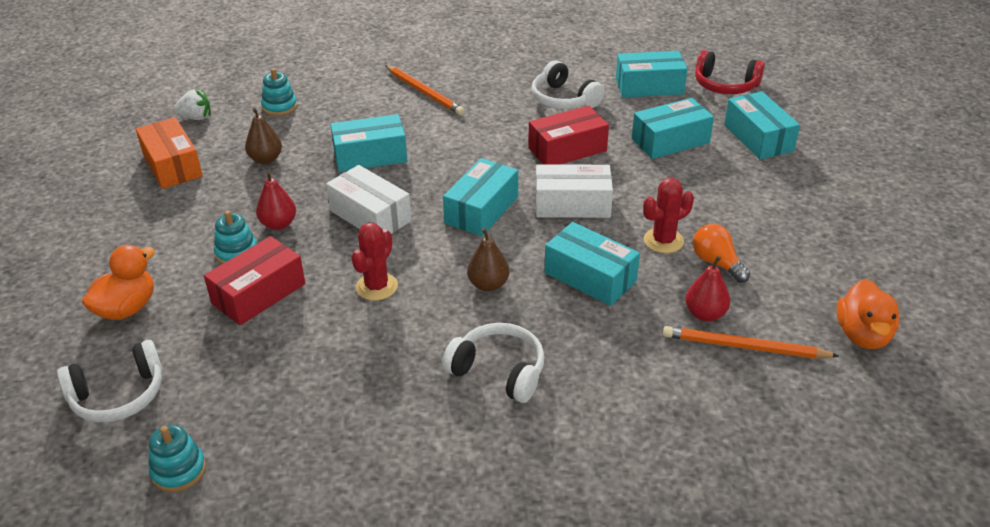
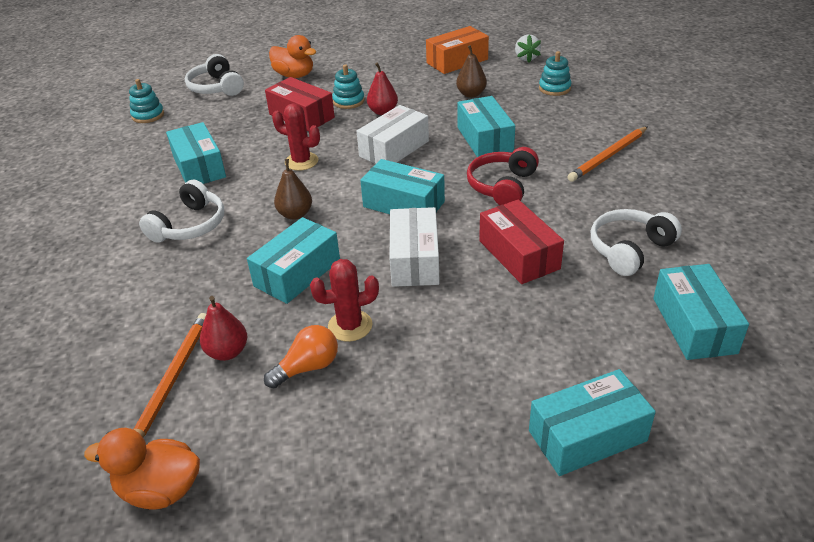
camera: 90 degrees right, 0 degrees up
(663, 241) = (350, 326): red cactus -> red cactus turned 75 degrees counterclockwise
(670, 141) = (556, 340): turquoise box -> turquoise box (199, 167)
(725, 85) = (734, 410): red headphones -> red headphones (502, 186)

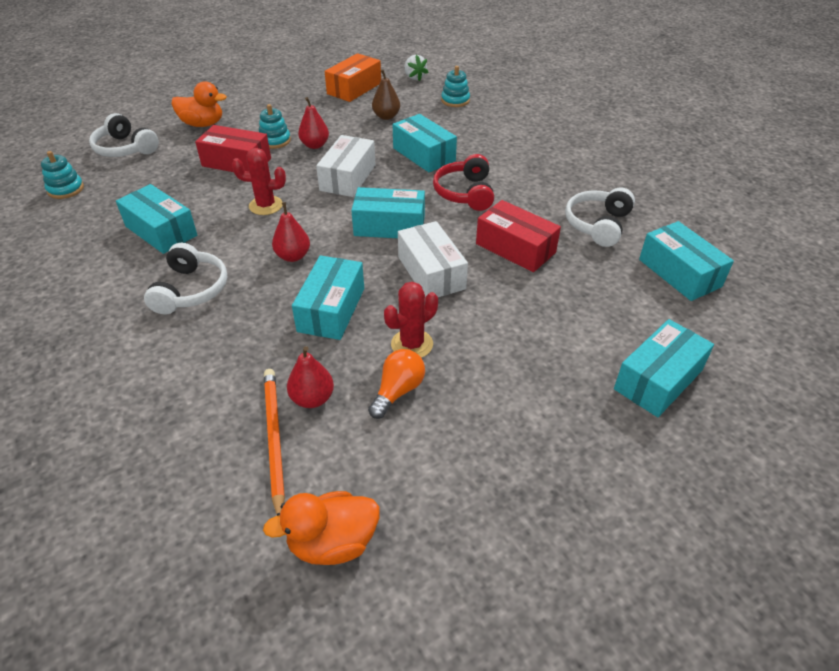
camera: 25 degrees left, 5 degrees up
(295, 214) = (293, 256): brown pear -> red pear
(608, 156) = (534, 151): orange pencil -> none

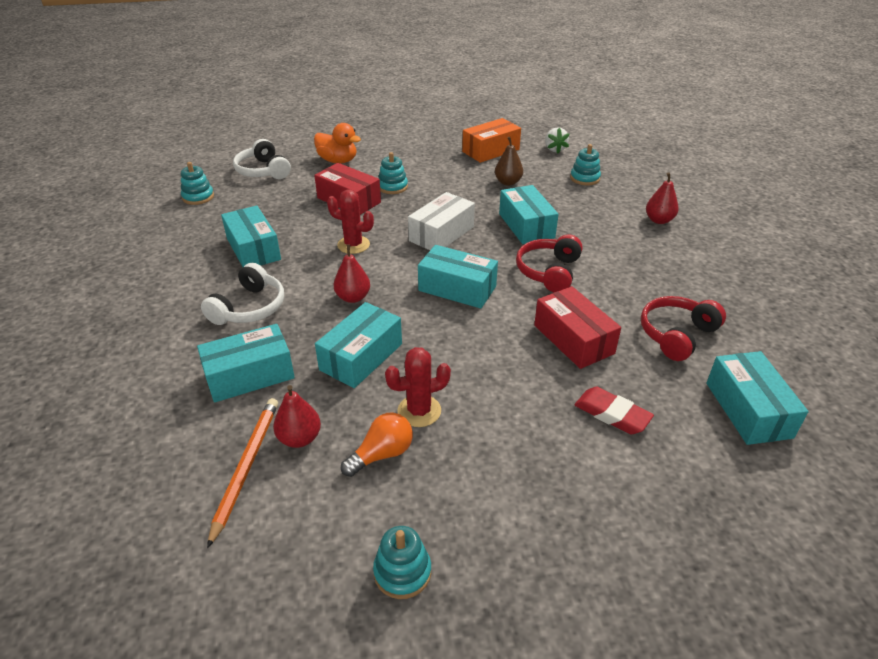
camera: 20 degrees right, 5 degrees down
(315, 145) = (426, 197): red pear -> red pear (659, 220)
(332, 543) = (244, 587): orange duck -> none
(431, 273) = (474, 344): white box -> none
(469, 484) = (402, 572): none -> turquoise stacking toy
(577, 304) = (612, 414): none -> red eraser
(597, 224) = (676, 335): white headphones -> red headphones
(658, 379) = (664, 523): turquoise box -> turquoise box (250, 375)

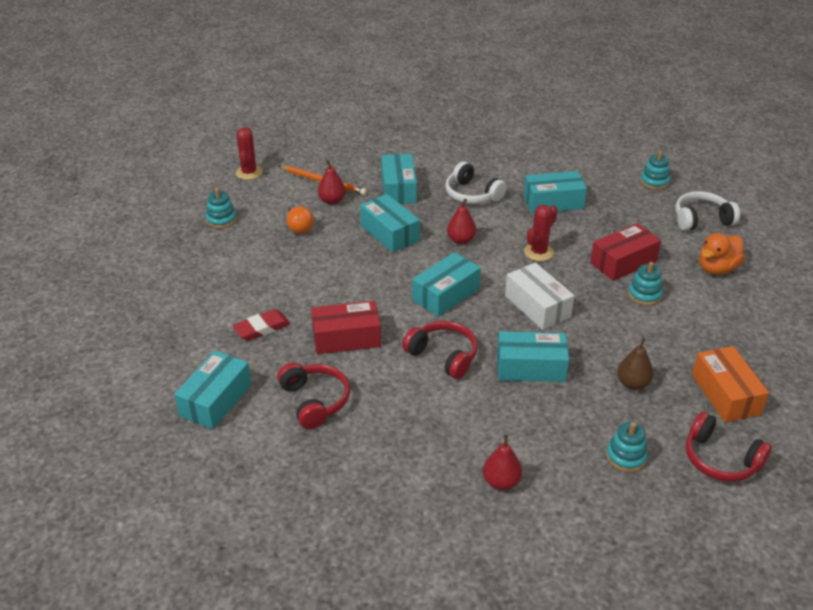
camera: 110 degrees right, 0 degrees up
(419, 411) = (323, 247): red cactus -> red cactus (249, 172)
(554, 149) = (720, 459): white strawberry -> red headphones
(748, 410) = (215, 400): turquoise box -> turquoise box turned 75 degrees counterclockwise

